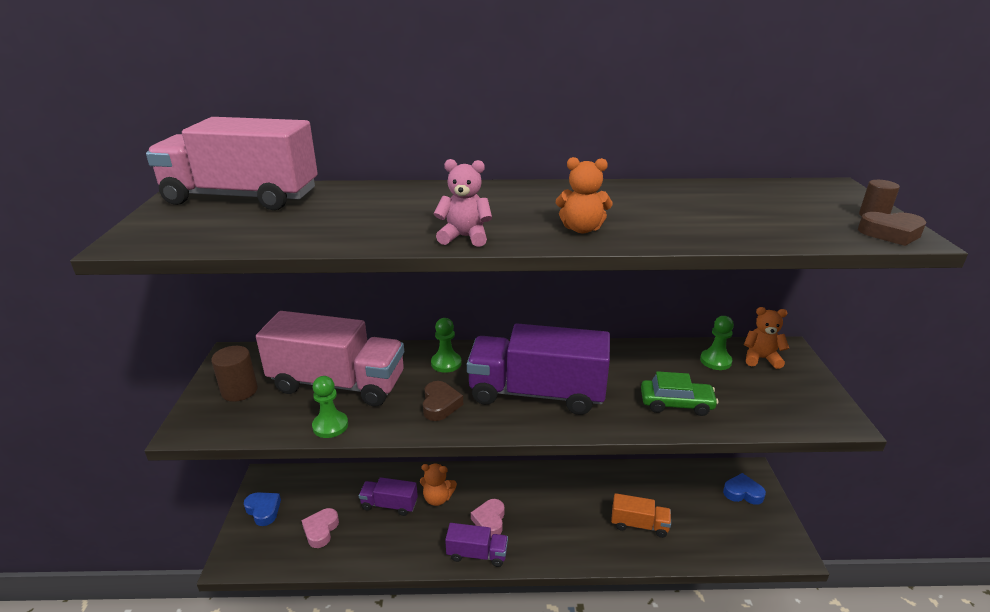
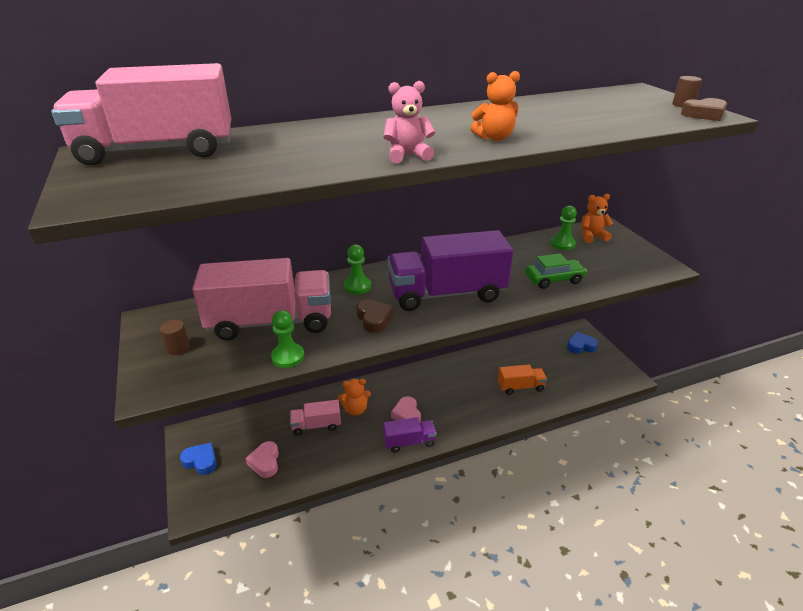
camera: 20 degrees left, 5 degrees up
(239, 391) = (178, 348): brown cylinder -> brown cylinder, size x0.65
(389, 505) = (316, 425): purple truck -> pink truck

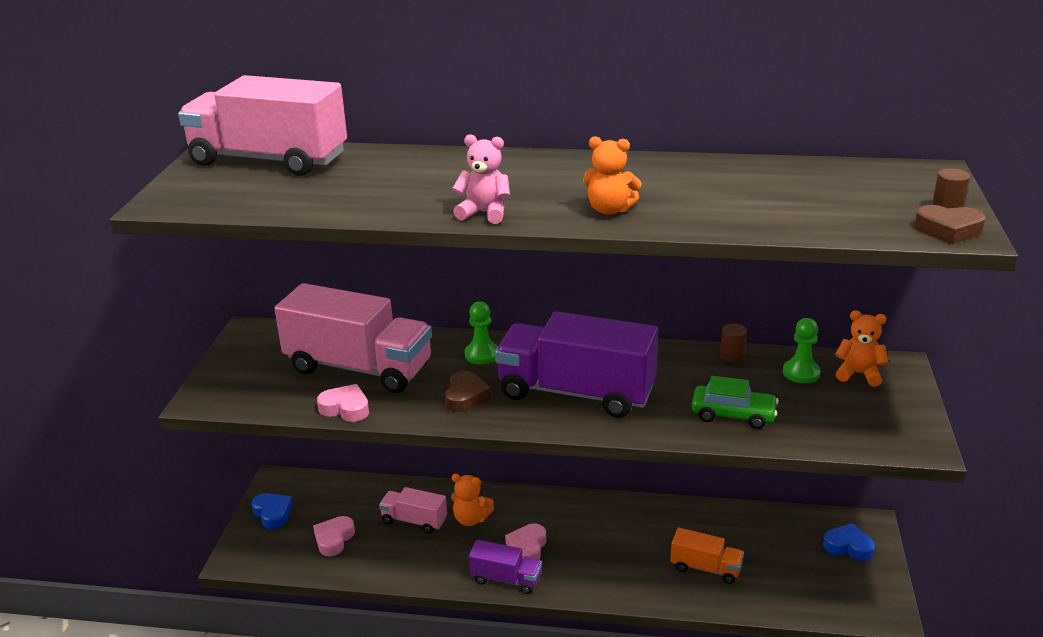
camera: 30 degrees right, 5 degrees down
(178, 348) = (254, 368): brown cylinder -> brown cylinder (732, 356)
(288, 356) = (345, 408): green pawn -> pink heart

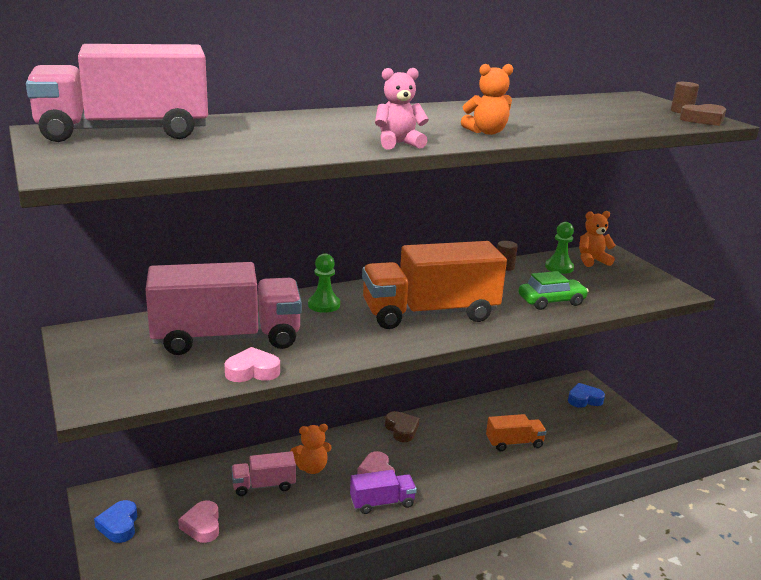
camera: 35 degrees left, 5 degrees down
(273, 513) = (119, 525): blue heart -> blue heart turned 120 degrees counterclockwise
(466, 396) = (348, 336): brown heart -> brown heart (401, 430)
(576, 393) = (429, 313): purple truck -> orange truck

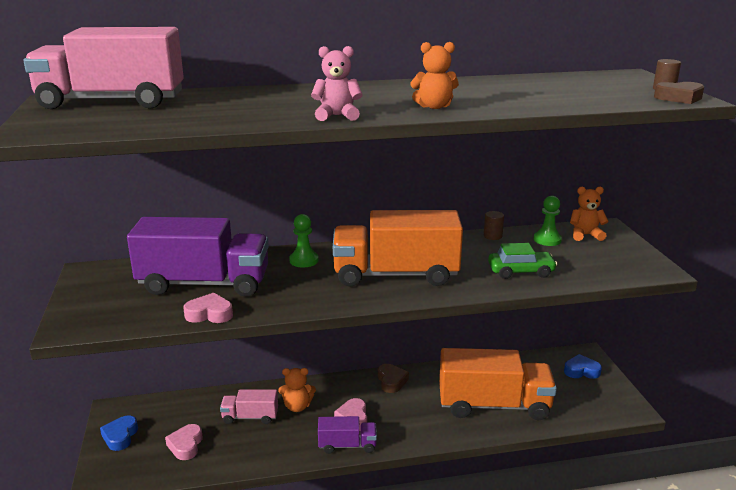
camera: 15 degrees right, 0 degrees up
(226, 338) = (204, 284): pink truck -> purple truck
(514, 443) = (493, 405): orange truck -> orange truck, size x2.05

